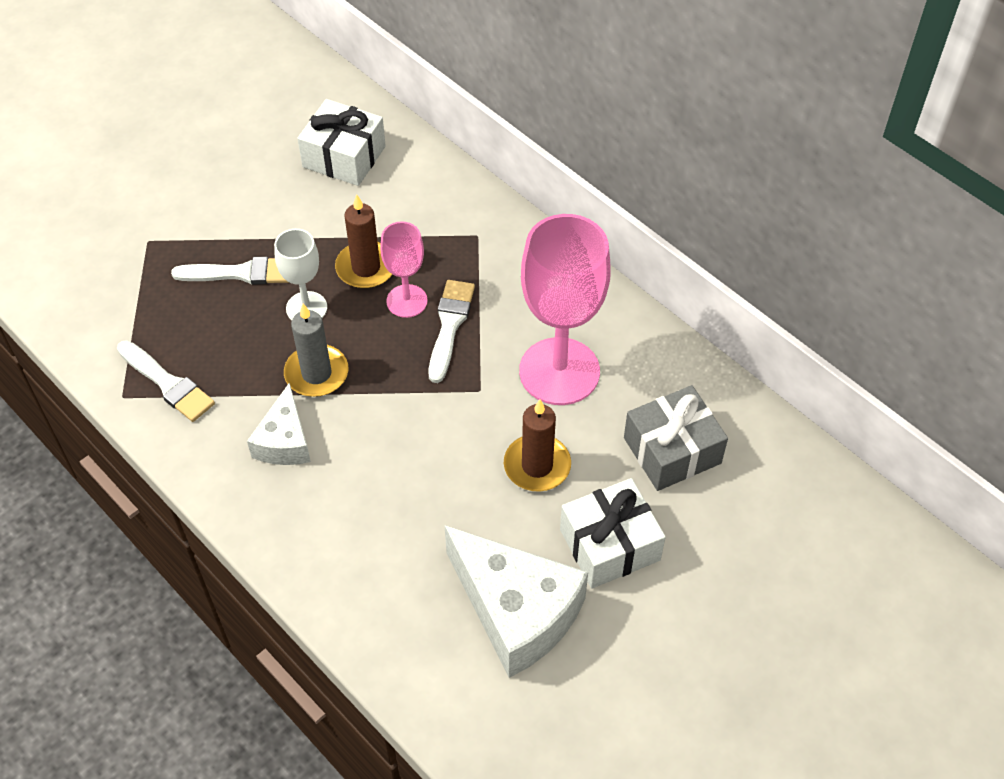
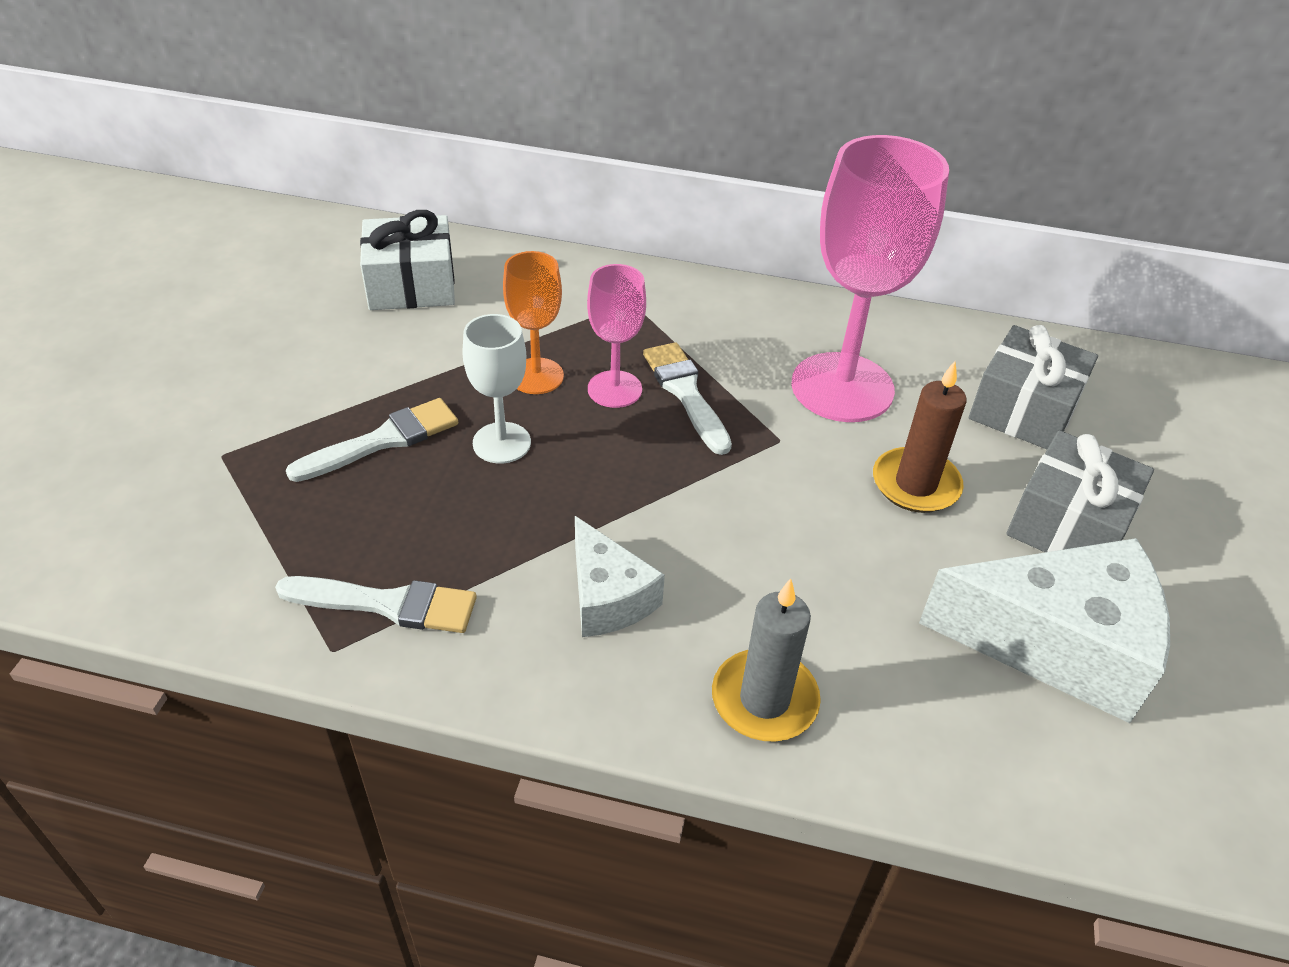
camera: 35 degrees left, 10 degrees down
(316, 373) = (578, 505): grey candle -> grey candle (764, 699)
(366, 268) = (536, 376): brown candle -> orange goblet
(609, 544) = (1068, 524): white gift -> grey gift

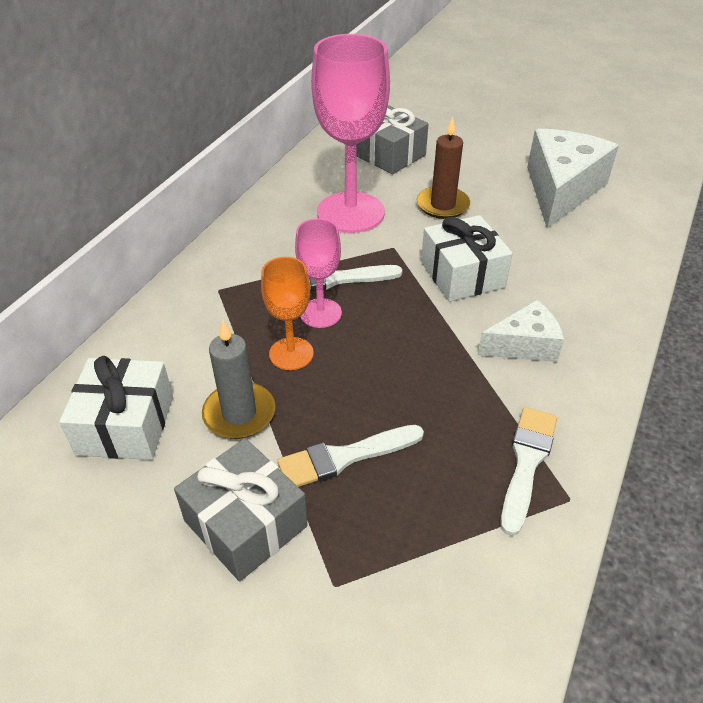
camera: 75 degrees left, 0 degrees up
(383, 440) = (344, 457): white brush -> white brush turned 90 degrees counterclockwise
(501, 443) = (365, 382): white goblet -> none
(746, 519) = (462, 274): none -> white gift
(764, 699) = (601, 293): grey candle -> grey candle (239, 413)
(1068, 524) = (480, 165): grey gift -> grey gift (245, 523)

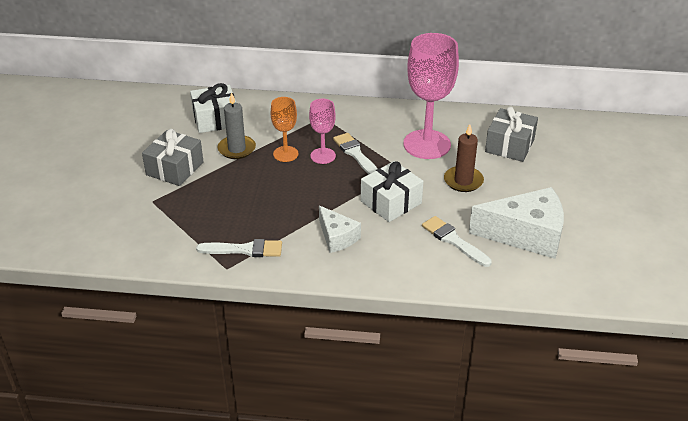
camera: 70 degrees right, 5 degrees down
(344, 457) = (223, 188): white brush -> white brush (453, 240)

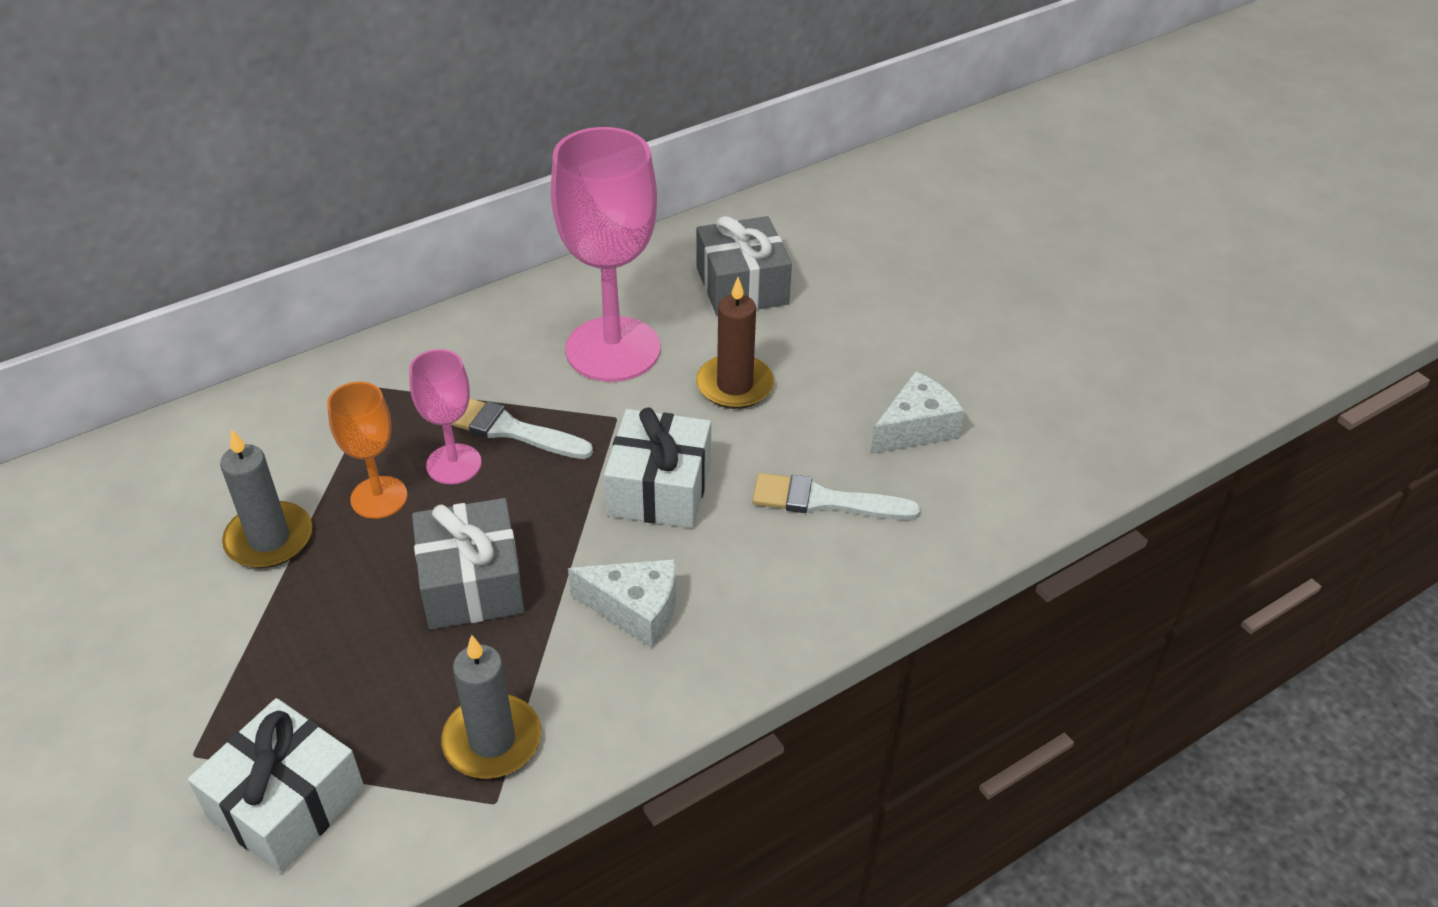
camera: 40 degrees left, 5 degrees up
(174, 168) = (174, 653): grey gift -> grey gift (471, 583)
(215, 119) = (161, 499): white gift -> white gift (287, 803)
(244, 249) = (492, 740): white brush -> grey candle
(526, 235) = (916, 428): white cheese -> white cheese, size x0.56

